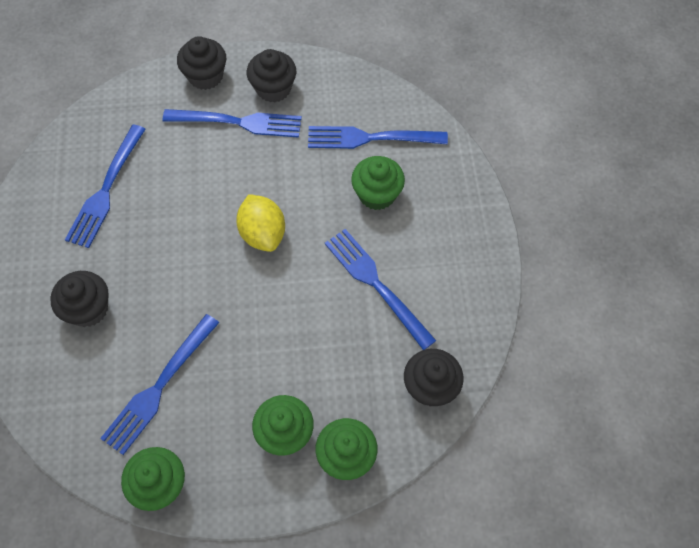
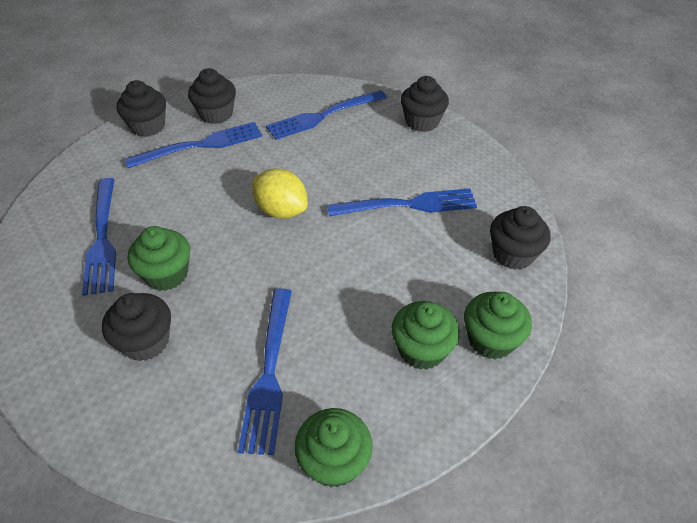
camera: 30 degrees left, 15 degrees down
(376, 284) = (408, 205): blue fork -> blue fork turned 150 degrees clockwise
(377, 194) = (358, 147): green cupcake -> green cupcake (166, 274)
(461, 192) = (422, 122): none -> black cupcake

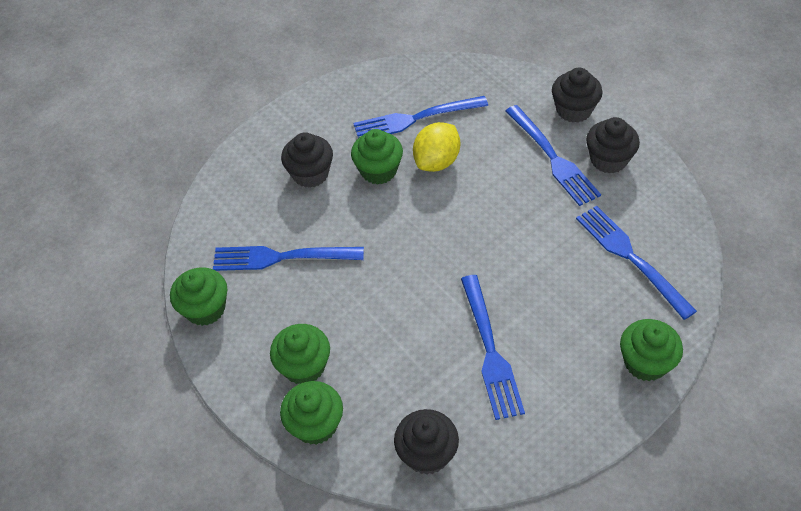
camera: 90 degrees right, 5 degrees up
(281, 210) = (466, 239): yellow lemon -> yellow lemon (437, 161)
(422, 122) = (645, 362): black cupcake -> green cupcake

